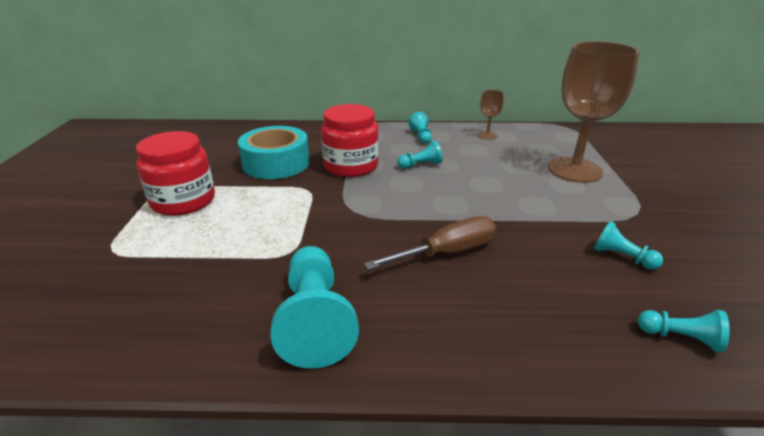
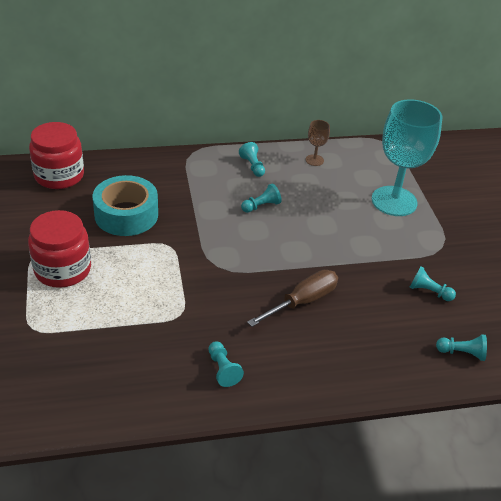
camera: 15 degrees left, 10 degrees up
(315, 320) = (223, 369): turquoise pawn -> turquoise pawn, size x0.50
(351, 166) = (198, 212): red jar -> red jar (59, 175)
(574, 170) = (394, 201): brown goblet -> turquoise goblet

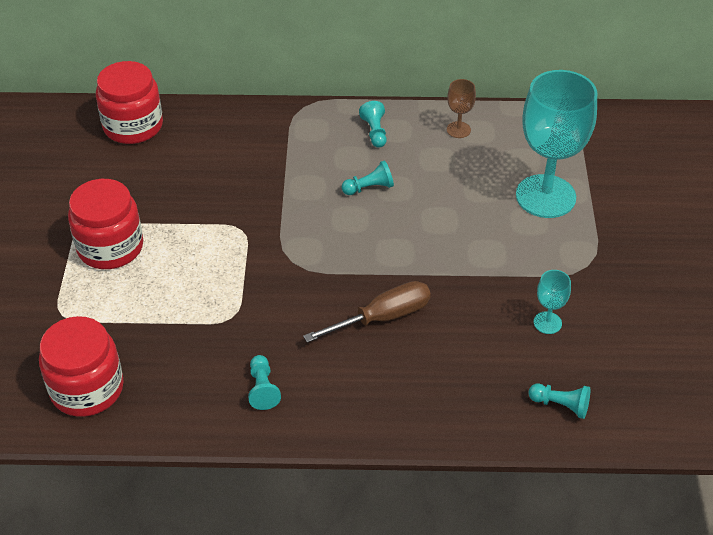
camera: 15 degrees right, 5 degrees up
(70, 388) = (87, 389): none -> red jar
(126, 215) = (200, 184): turquoise tape -> none
(429, 292) = (547, 323): turquoise pawn -> turquoise goblet

